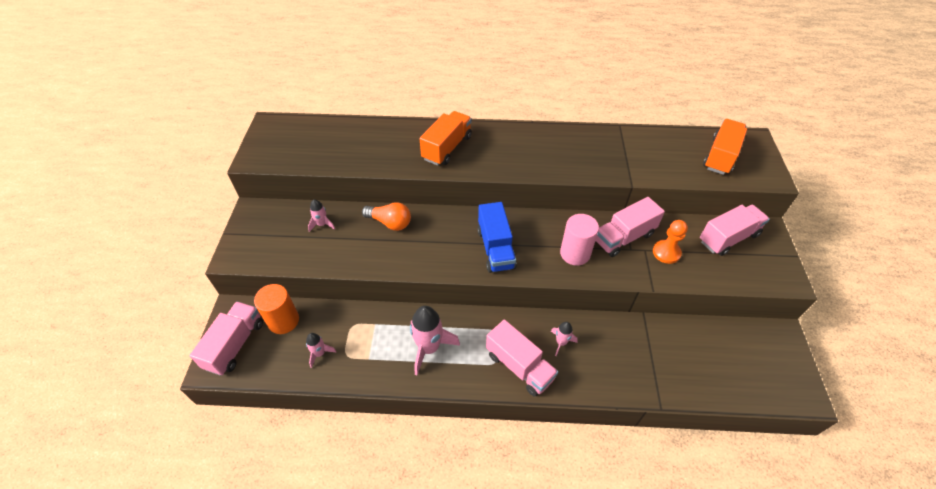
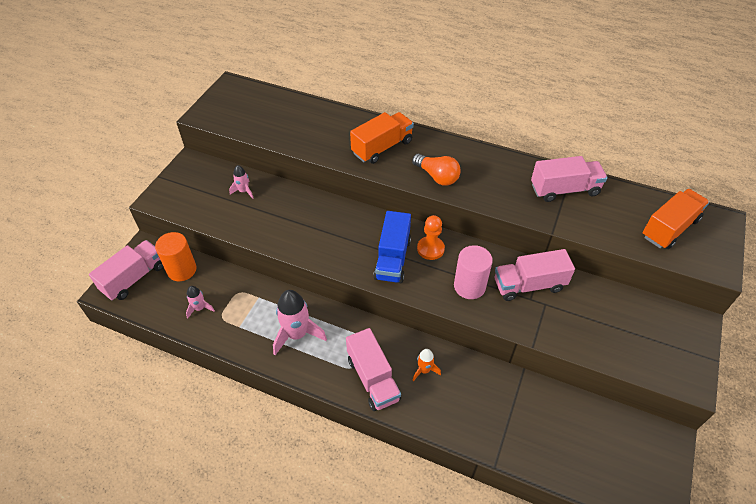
camera: 20 degrees right, 0 degrees up
(390, 223) = (305, 206): orange light bulb -> orange light bulb (437, 176)
(561, 342) = (424, 370): pink rocket -> orange rocket
(666, 252) = (567, 313): orange pawn -> orange pawn (430, 249)
(728, 238) = (645, 318): pink truck -> pink truck (564, 190)

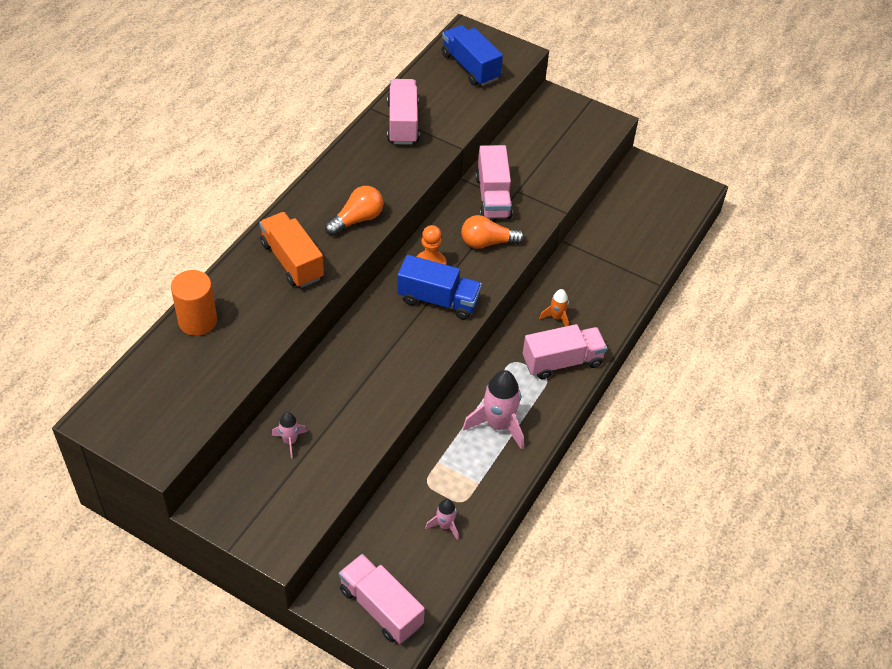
camera: 85 degrees left, 0 degrees up
(182, 270) = (377, 548): orange cylinder -> orange cylinder (197, 321)
(469, 286) = (487, 242): pink cylinder -> orange light bulb
(669, 228) = (470, 67): orange truck -> blue truck

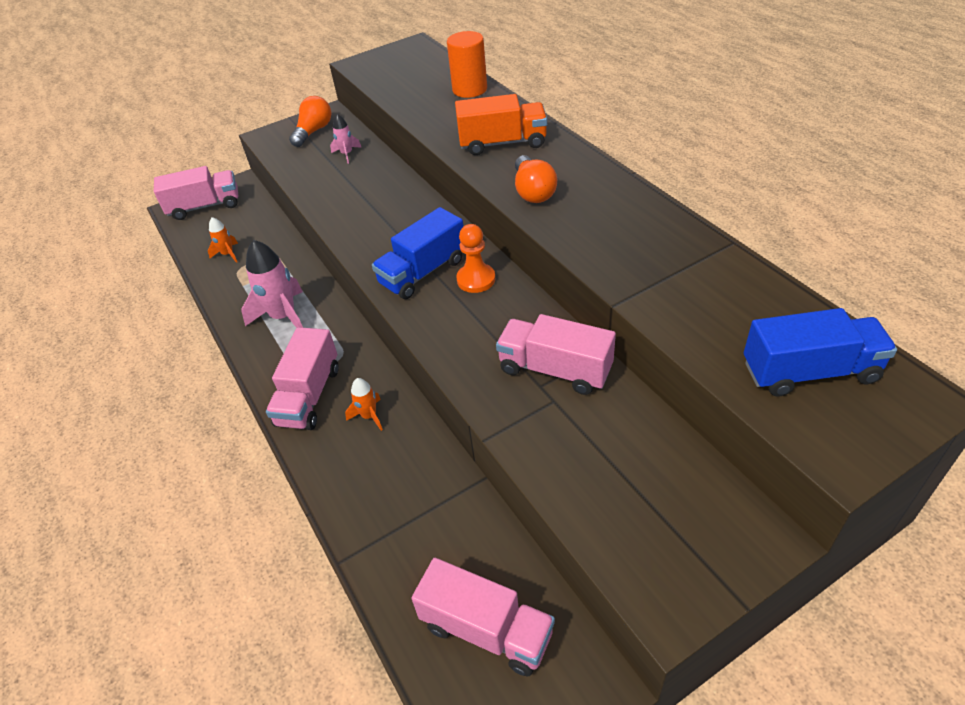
camera: 125 degrees right, 5 degrees down
(403, 123) = (689, 263): pink truck -> pink truck (486, 629)
(445, 525) = (228, 254): pink rocket -> orange rocket
(487, 242) = (478, 337): orange light bulb -> orange light bulb (313, 131)

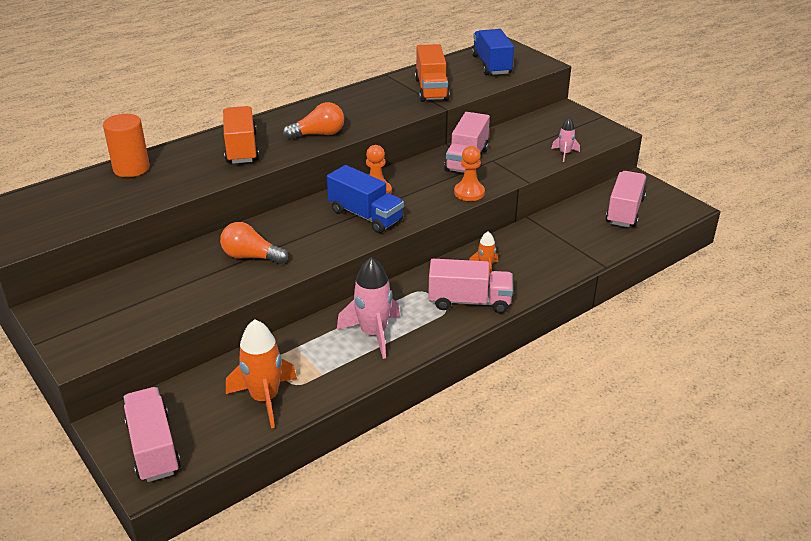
camera: 100 degrees left, 10 degrees down
(228, 254) = (265, 399): orange rocket -> orange rocket, size x1.92
(313, 131) = (88, 314): orange light bulb -> orange light bulb (251, 256)
(347, 154) = (155, 281): pink rocket -> pink rocket (564, 154)
(461, 367) = (469, 193): none -> orange pawn
(683, 290) = (431, 89): none -> orange truck

